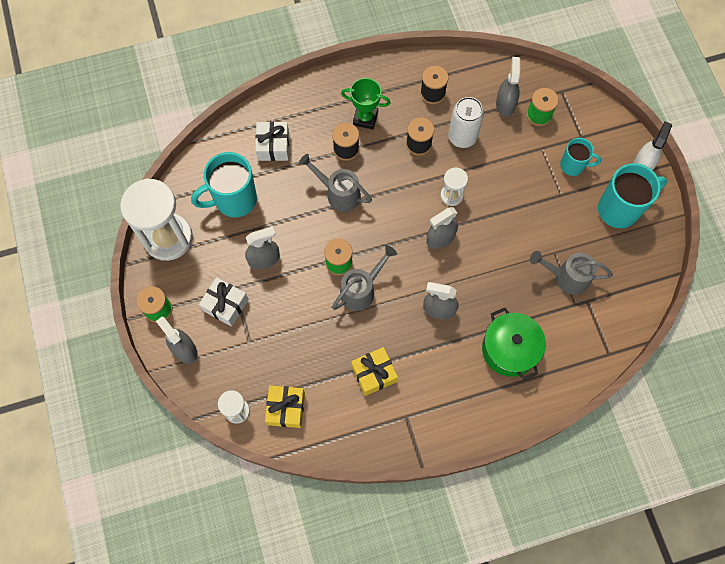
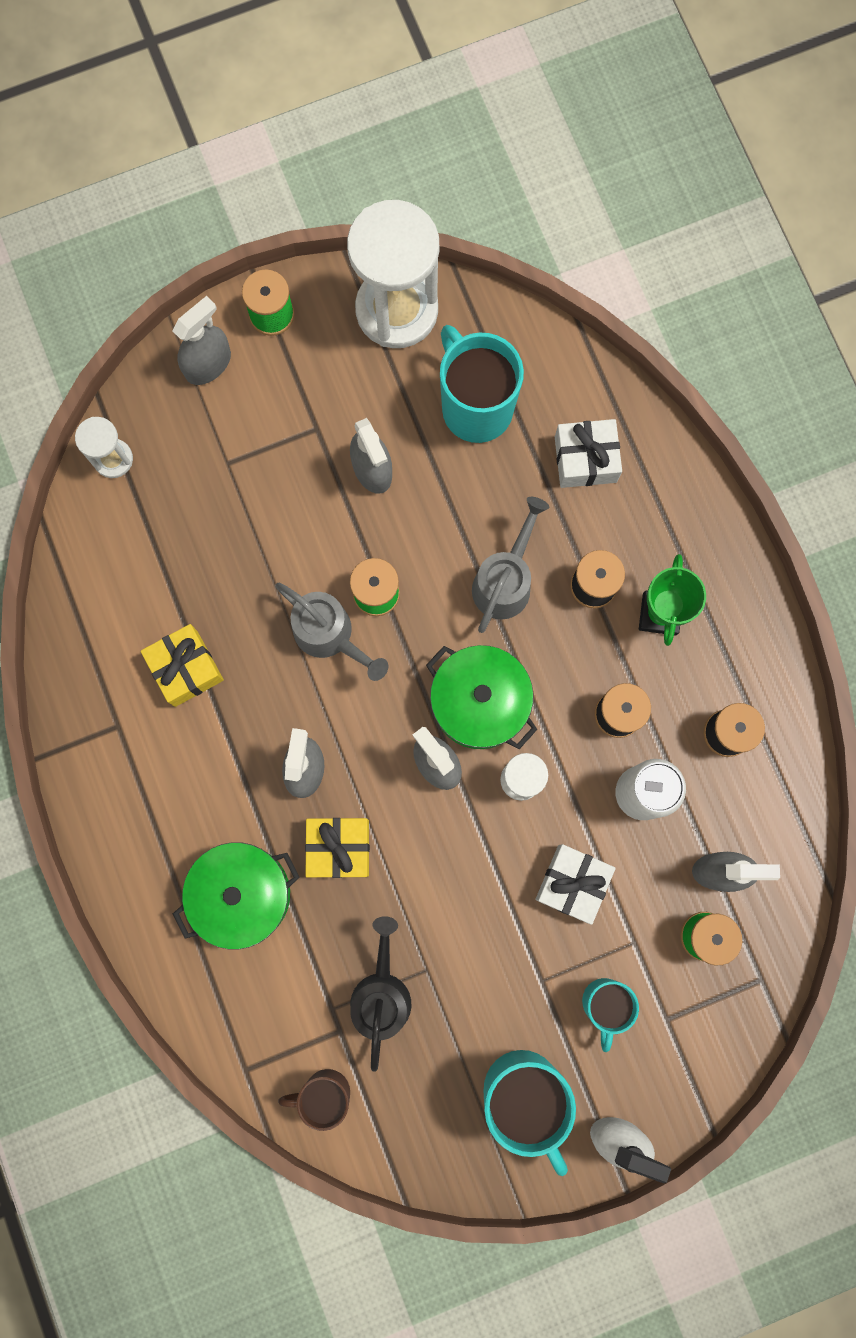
camera: 85 degrees right, 10 degrees up
(225, 305) = (287, 418): white gift -> white gift (572, 883)
(286, 408) = (121, 534): yellow gift -> yellow gift (339, 848)
(407, 213) = (479, 702): none -> green pot
(566, 277) = (381, 993): grey watering can -> black watering can
(620, 311) = (325, 1092): none -> brown mug

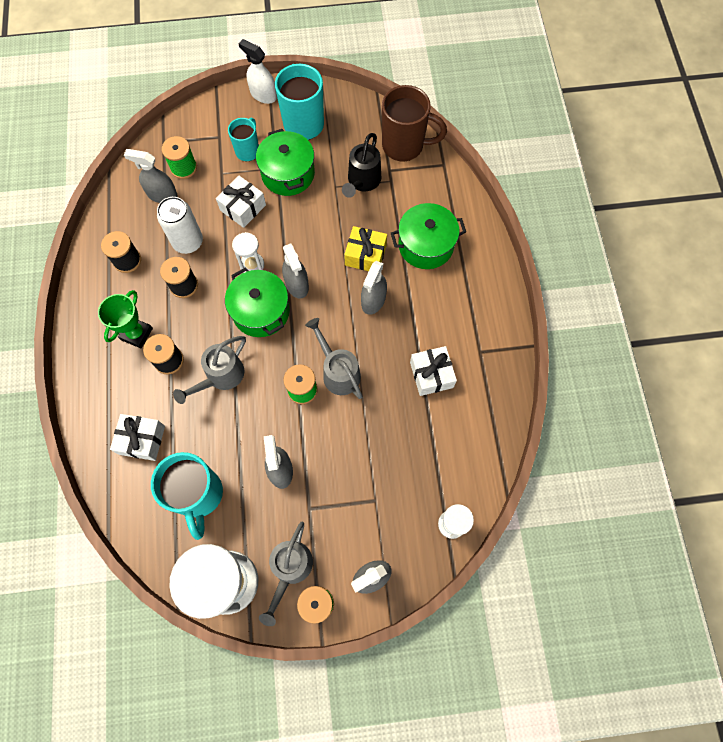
camera: 165 degrees left, 10 degrees down
(186, 668) = (431, 375): yellow gift -> white gift
(320, 345) = (289, 569): none -> grey watering can
(325, 1092) = (404, 146): brown mug -> brown mug, size x1.70
(517, 973) = (288, 174): none -> green pot

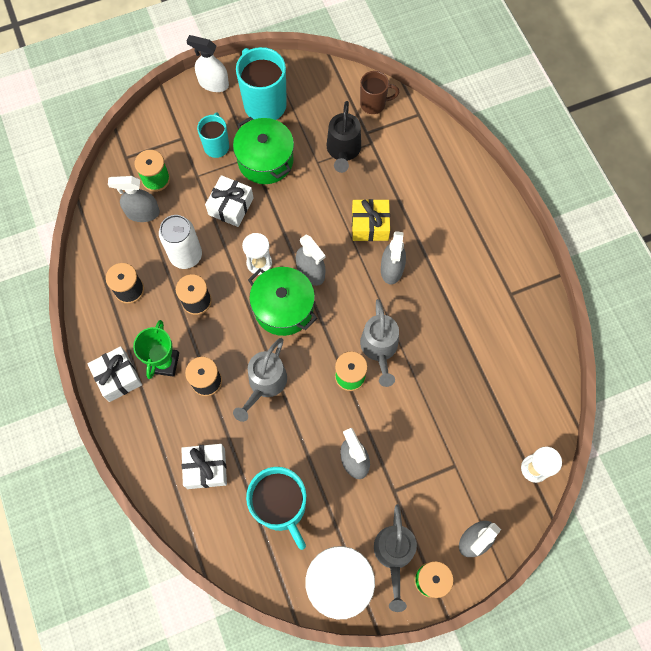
camera: 15 degrees left, 0 degrees up
(338, 372) = (379, 349): grey watering can -> grey watering can turned 135 degrees counterclockwise
(404, 146) = (373, 104): brown mug -> brown mug, size x0.59
(426, 245) = (426, 201): green pot -> none
(431, 375) = (471, 328): white gift -> white gift (118, 377)

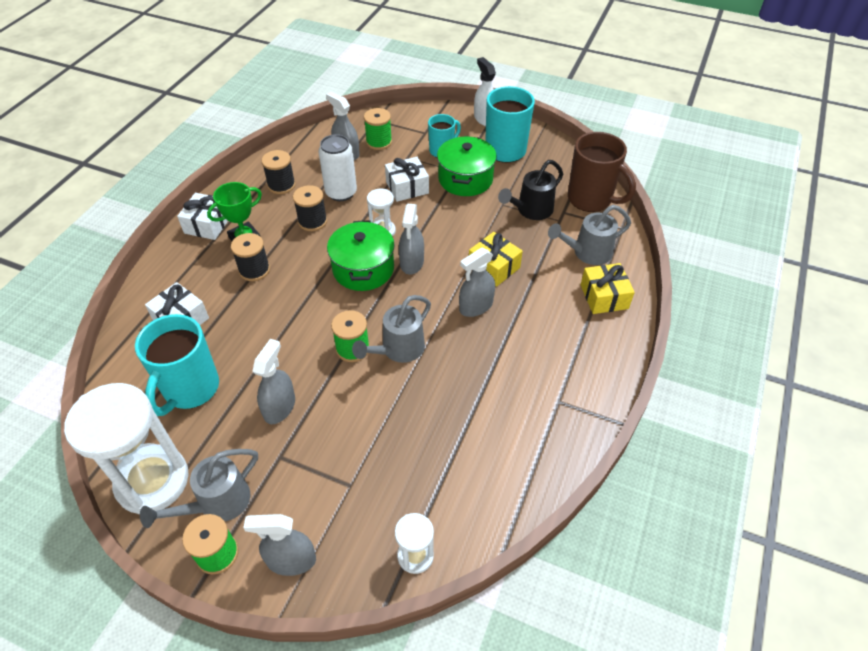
camera: 45 degrees right, 20 degrees down
(264, 384) = (287, 303): grey watering can -> grey watering can (587, 253)
(373, 104) = (591, 199): brown mug -> brown mug, size x1.70
(462, 187) = (604, 296): none -> yellow gift

